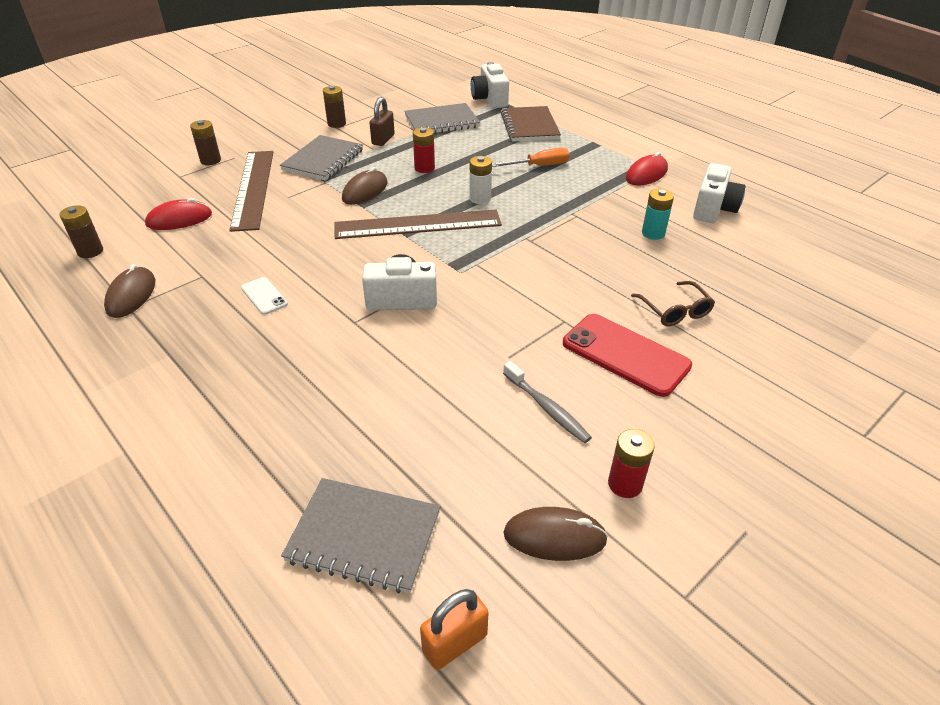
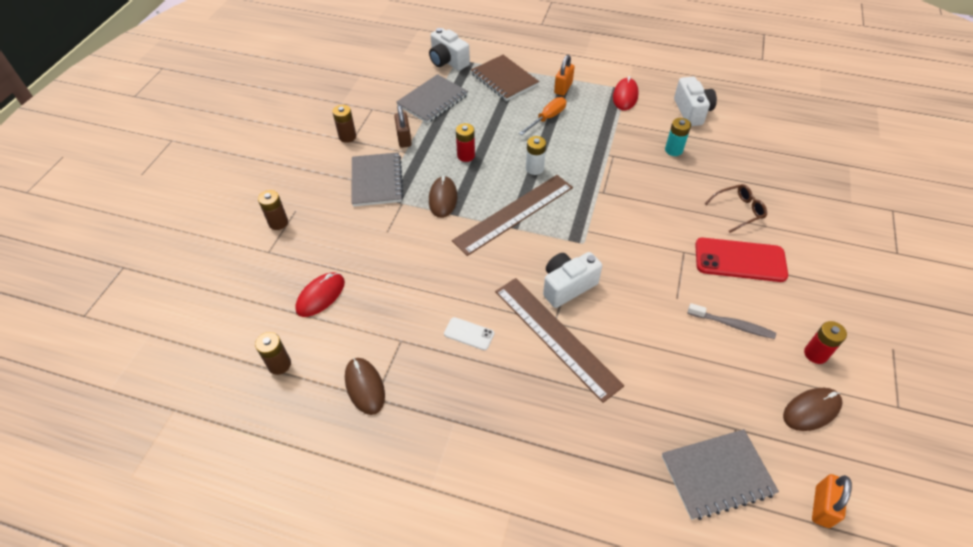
camera: 30 degrees left, 10 degrees up
(253, 188) = (349, 236): brown ruler -> brown ruler (555, 337)
(583, 149) = (563, 88): none -> orange padlock
(674, 311) = (738, 211): brown glasses -> brown glasses turned 60 degrees counterclockwise

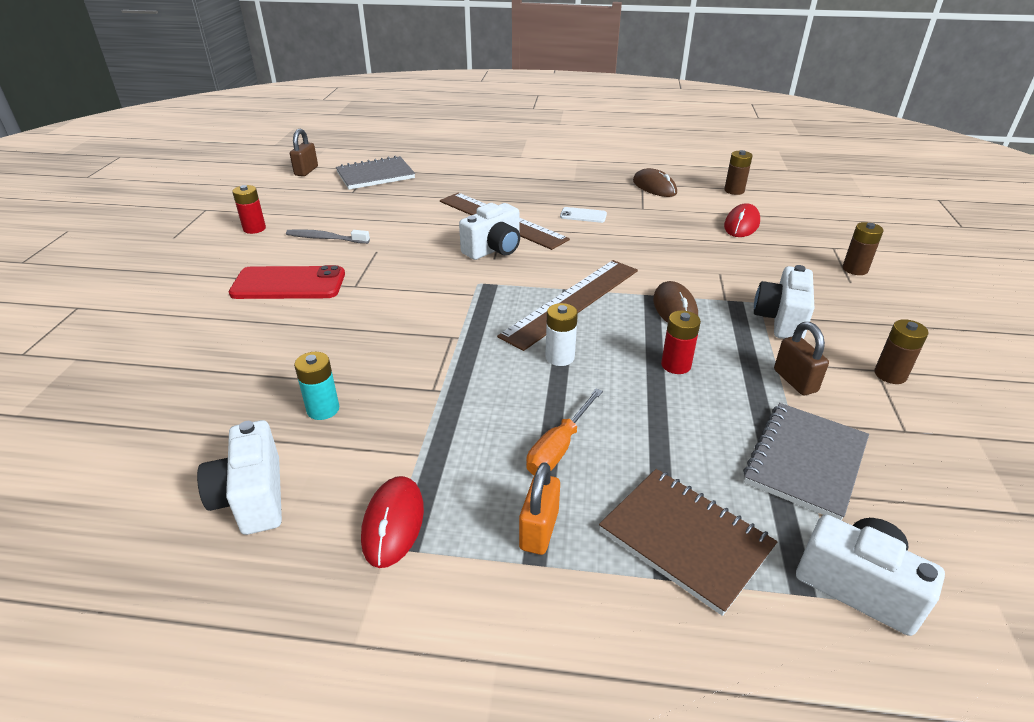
camera: 170 degrees right, 15 degrees down
(377, 181) = (781, 320): grey notebook -> white camera
(738, 211) = (259, 332): brown glasses -> none
(811, 410) = (283, 202): brown mouse -> none
(822, 506) = (306, 171): orange padlock -> brown padlock

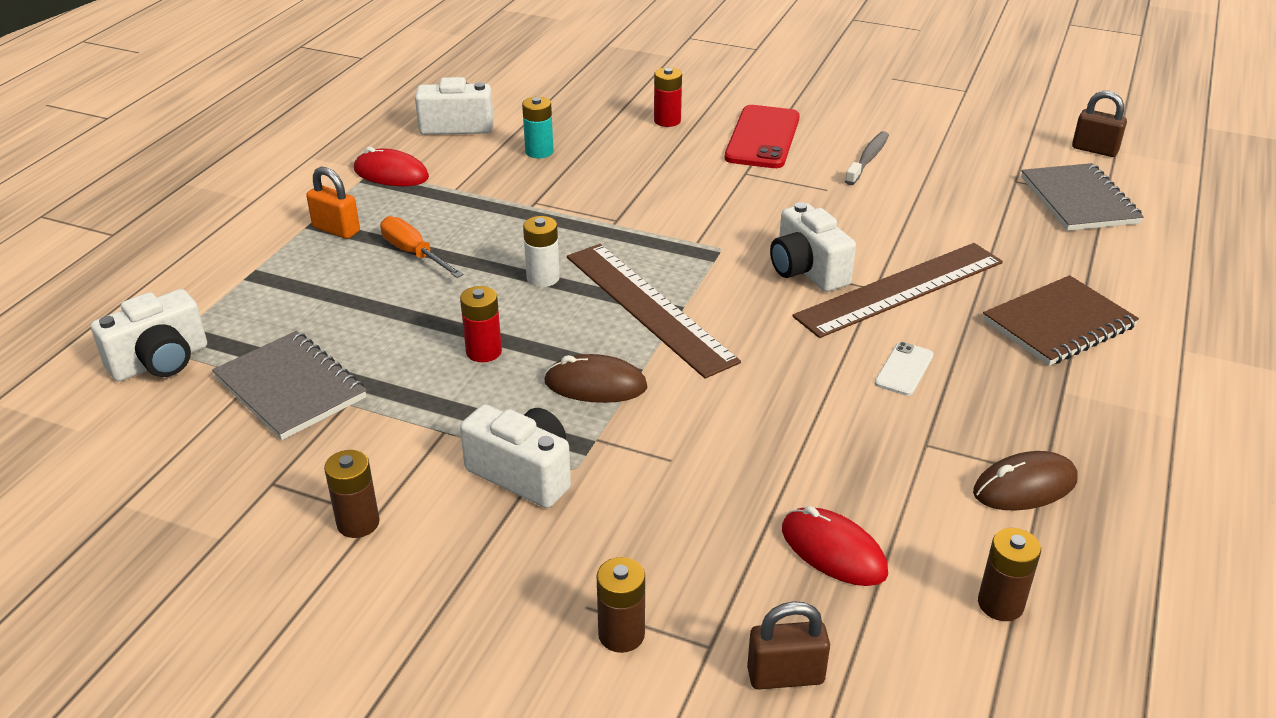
camera: 105 degrees right, 0 degrees up
(254, 228) = (905, 118): red battery -> red battery (667, 121)
(685, 540) = (271, 292): brown notebook -> brown notebook (1058, 324)
(795, 381) = (401, 432): brown padlock -> brown padlock (785, 675)

